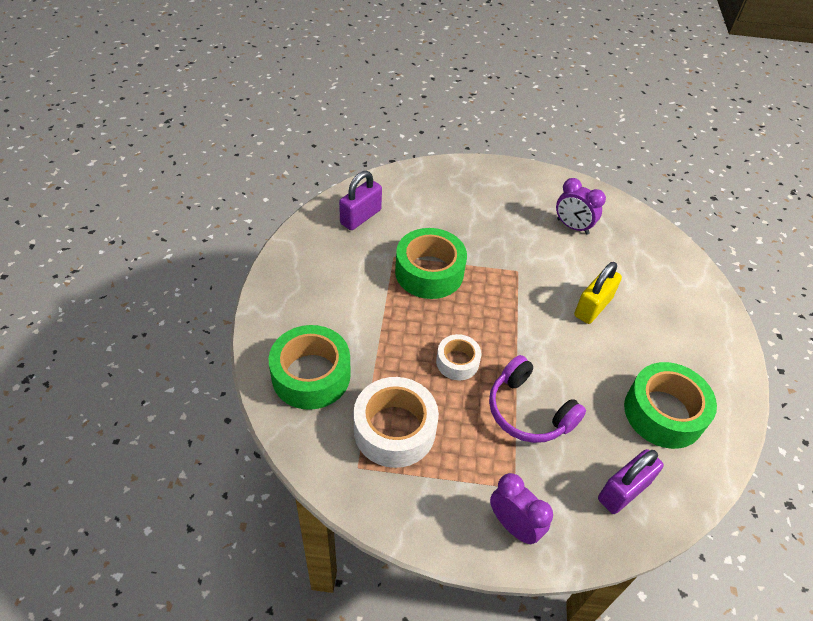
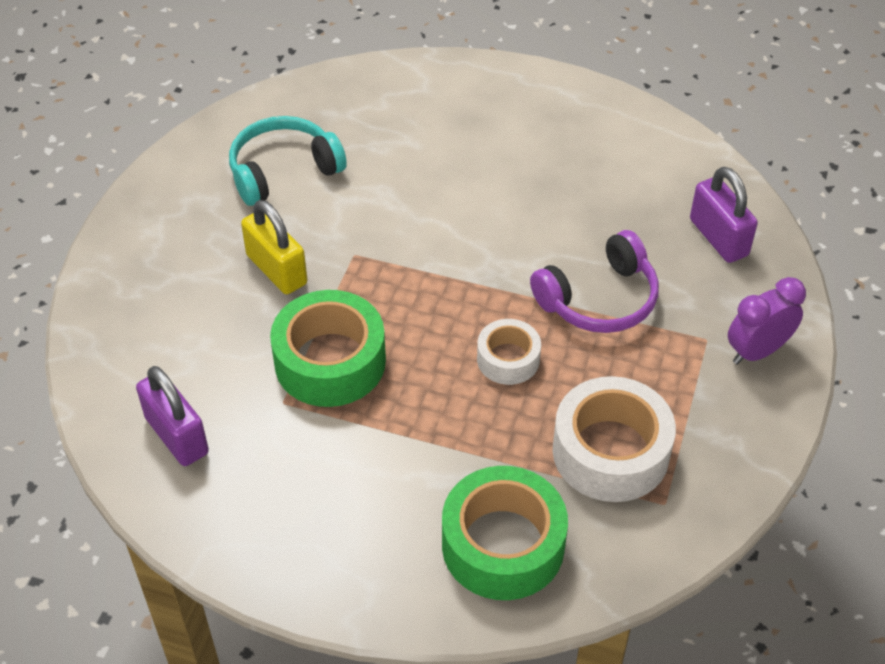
camera: 75 degrees left, 0 degrees up
(572, 226) = (283, 171): purple clock -> turquoise headphones
(593, 307) = (440, 190): yellow padlock -> yellow padlock (277, 270)
(663, 413) = (617, 170): green tape -> none

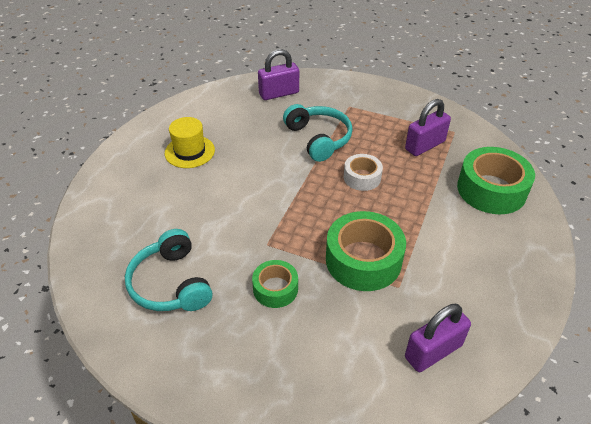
camera: 85 degrees left, 5 degrees down
(277, 270) = (275, 289): yellow padlock -> green tape
(536, 149) = (189, 151): none -> yellow hat
(599, 299) = (319, 138): purple headphones -> turquoise headphones
(610, 452) = (425, 145): white tape -> purple padlock
(757, 351) = (357, 92): purple clock -> none

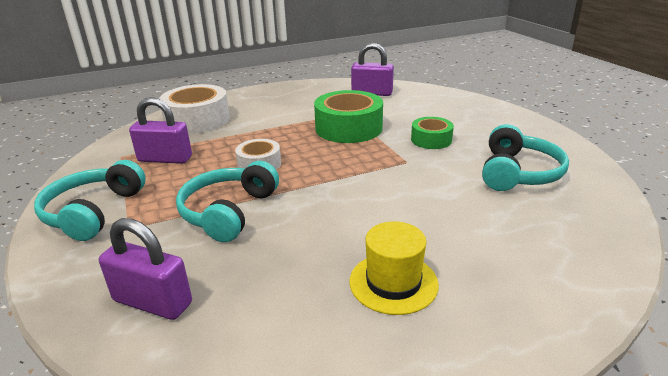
camera: 135 degrees left, 15 degrees down
(382, 101) = (93, 212): none -> turquoise headphones
(491, 190) = (197, 120): green tape -> white tape

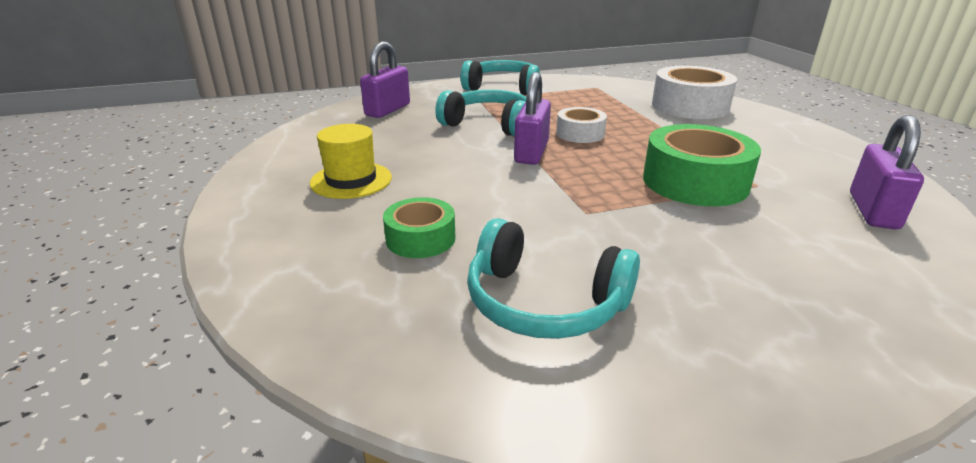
camera: 95 degrees right, 0 degrees up
(165, 159) = (591, 100): purple padlock -> purple padlock (531, 152)
(431, 140) = (667, 241): green tape -> green tape (420, 238)

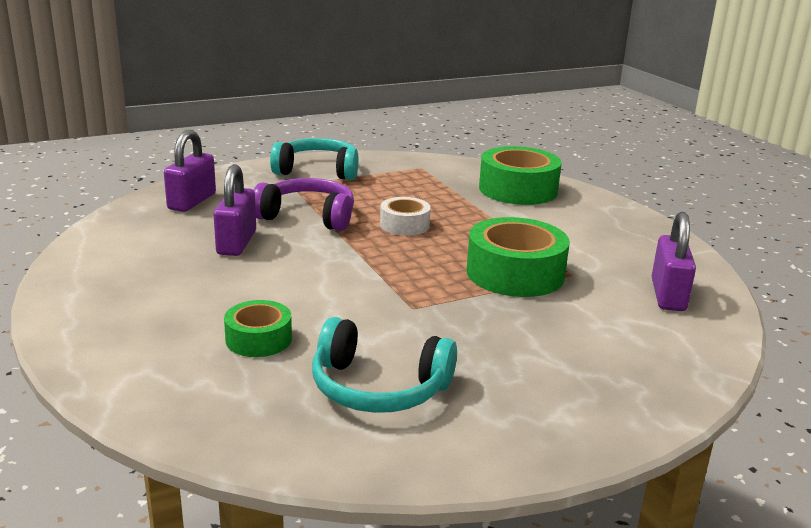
camera: 10 degrees left, 5 degrees down
(351, 180) = (174, 284): yellow hat -> none
(489, 124) = (308, 217): turquoise headphones -> purple headphones
(531, 152) = (356, 248): purple padlock -> purple padlock (236, 243)
(690, 106) = (518, 189): white tape -> green tape

